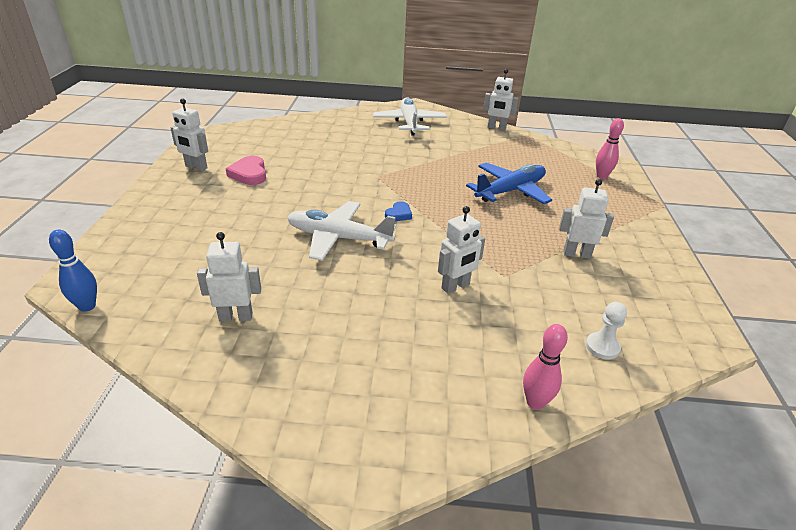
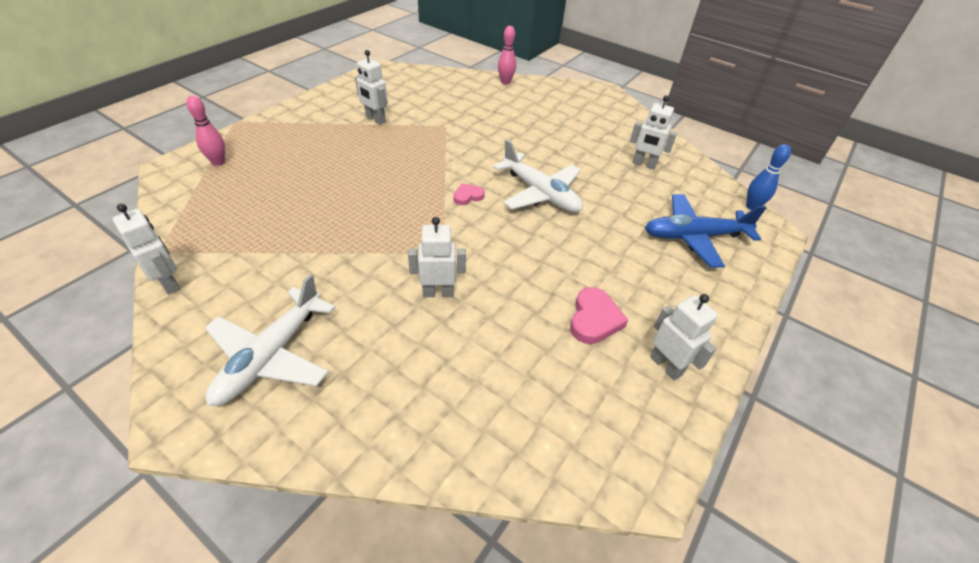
camera: 150 degrees left, 10 degrees up
(398, 214) = (468, 196): blue heart -> pink heart
(455, 286) = (486, 132): white robot -> white robot (438, 292)
(510, 191) = (333, 180): blue plane -> blue plane (694, 237)
(602, 347) = (443, 84): white pawn -> none

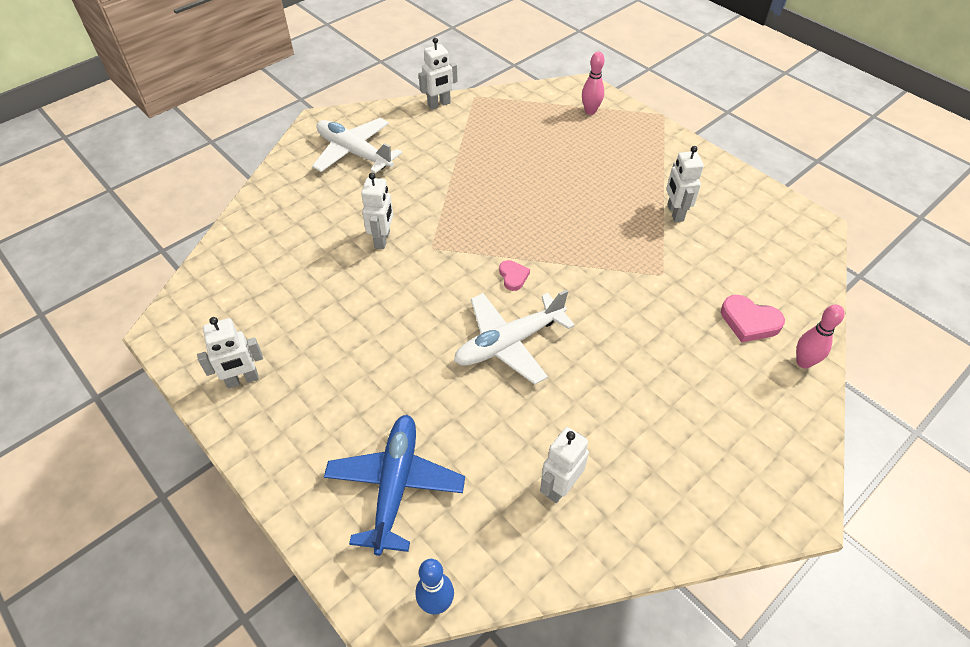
camera: 105 degrees right, 5 degrees up
(375, 119) = (675, 213): white robot -> white robot turned 60 degrees counterclockwise
(594, 319) = (313, 341): pink heart -> pink heart (749, 321)

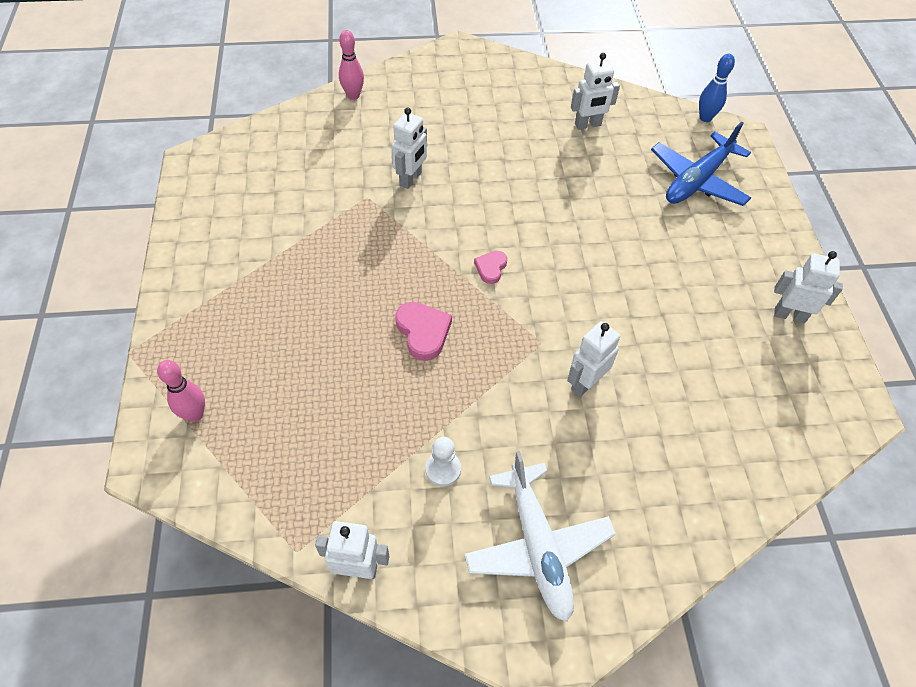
camera: 145 degrees left, 5 degrees up
(434, 156) = (443, 469): none -> white pawn
(509, 343) = (544, 219): white plane -> none
(675, 213) = (285, 238): white robot -> white robot (411, 179)
(749, 321) = (351, 133): pink heart -> pink heart (423, 332)

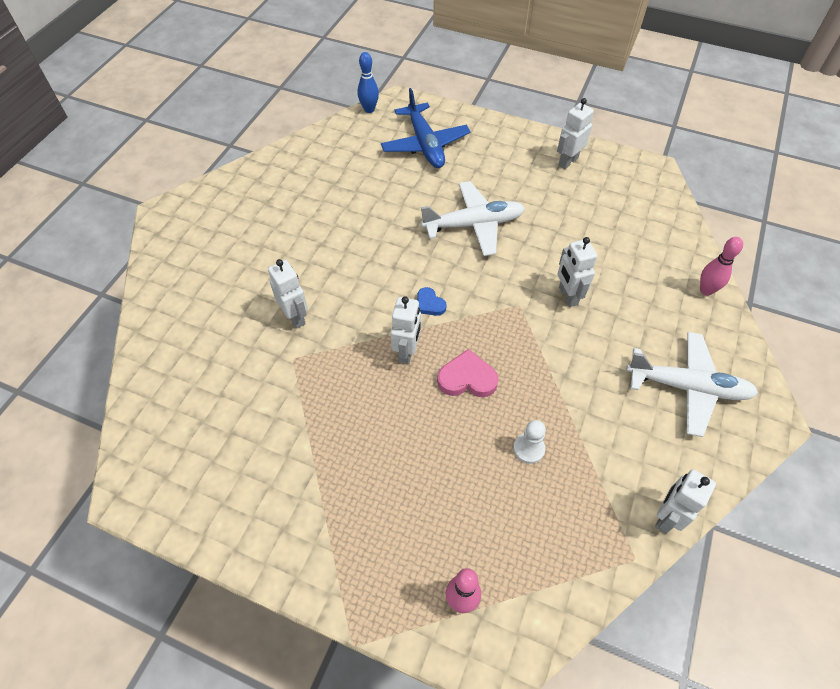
camera: 60 degrees left, 0 degrees up
(353, 95) = (154, 317): pink bowling pin -> pink bowling pin (706, 290)
(443, 469) = (602, 420): white pawn -> white pawn (528, 449)
(491, 268) = (429, 304): pink heart -> blue heart
(588, 125) = (324, 175): white robot -> white robot (407, 352)
(620, 264) = (474, 224): none -> white plane

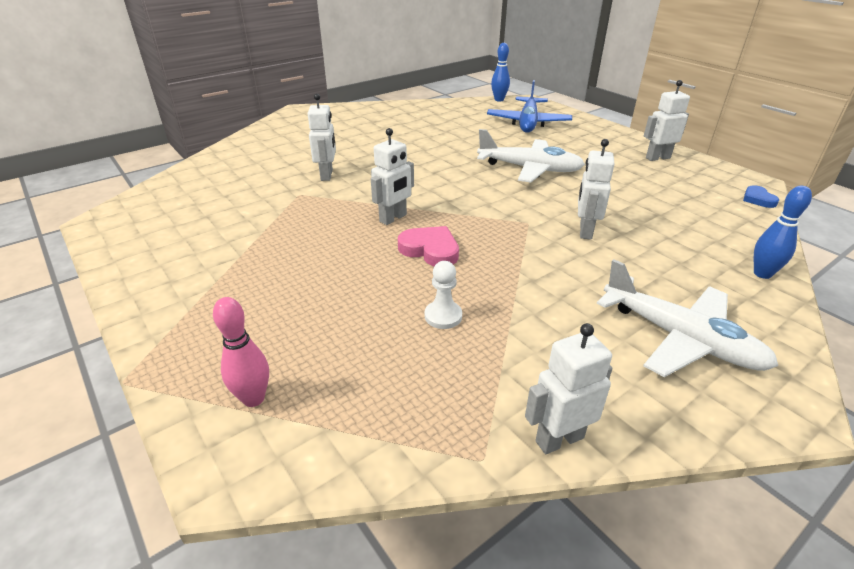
camera: 30 degrees right, 20 degrees down
(429, 304) = (443, 199): blue heart -> blue heart (758, 199)
(706, 290) = (762, 274): pink bowling pin -> blue bowling pin

